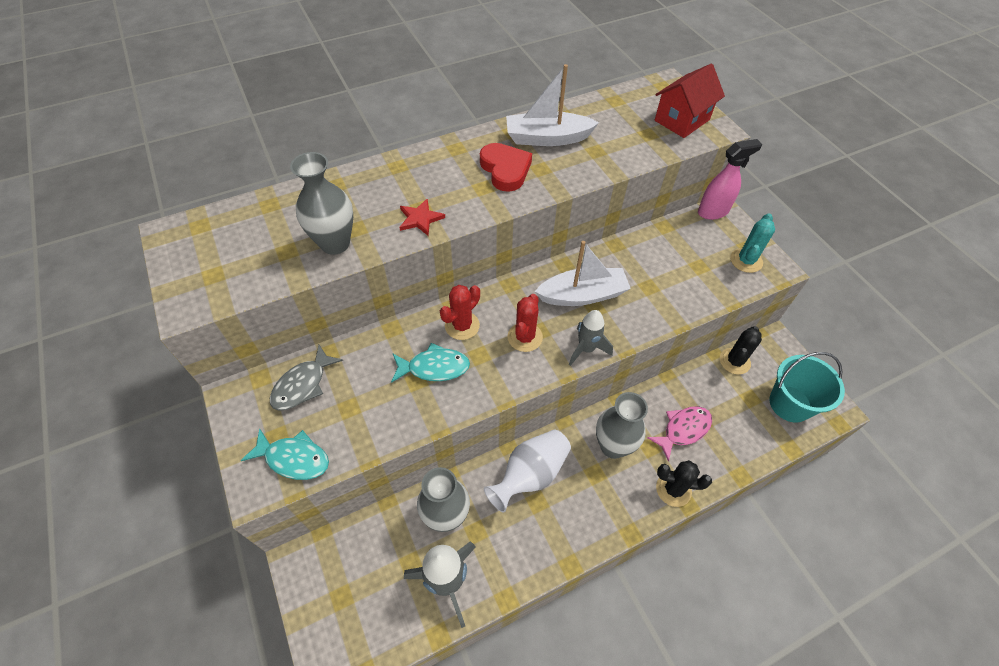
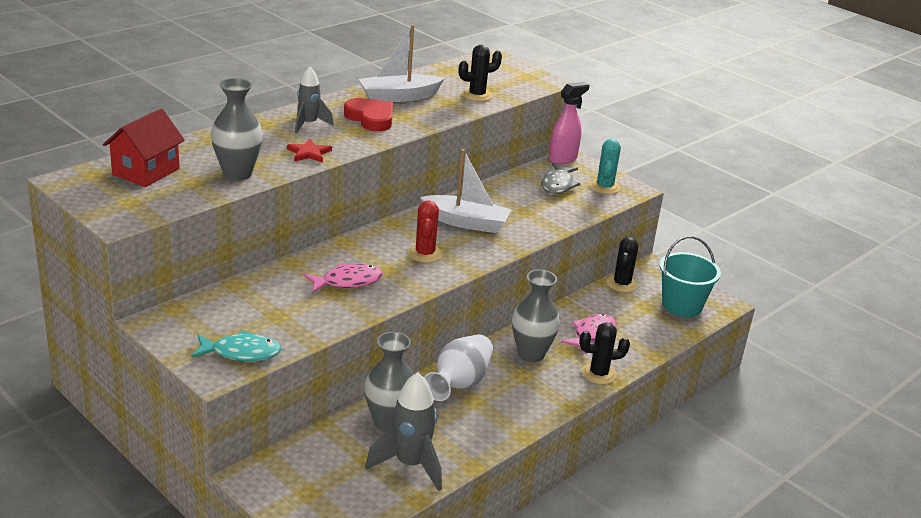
camera: 20 degrees left, 25 degrees down
(303, 385) = (222, 307): grey fish -> grey fish (557, 185)
(434, 367) = (348, 282): turquoise fish -> pink fish
(462, 326) = (361, 253): red cactus -> none
(582, 295) = (466, 222): white boat -> white boat turned 45 degrees clockwise
(586, 349) = (485, 255): grey rocket -> grey rocket (309, 124)
(631, 144) = (477, 95): none -> black cactus
(682, 120) = (514, 78): red house -> red house (146, 172)

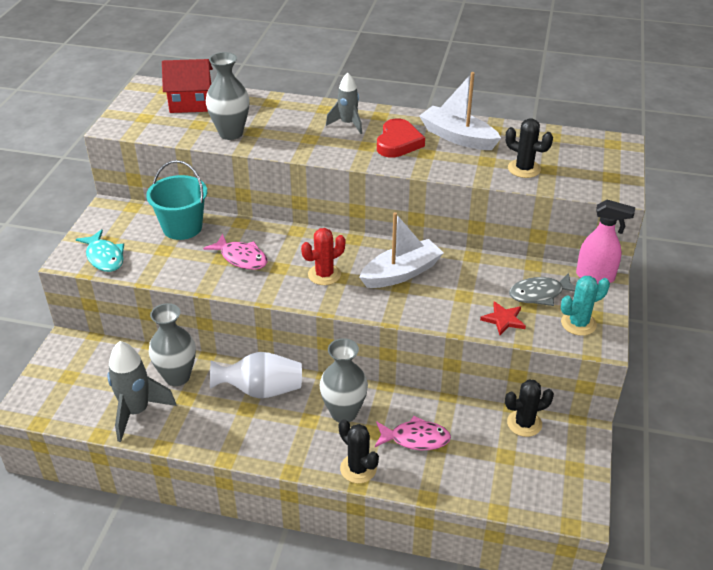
camera: 60 degrees right, 10 degrees up
(309, 153) = (300, 144): red star -> red star (503, 319)
(466, 222) = (401, 273): white boat -> white boat turned 105 degrees counterclockwise
(682, 305) = (539, 482): turquoise bucket -> turquoise bucket (182, 227)

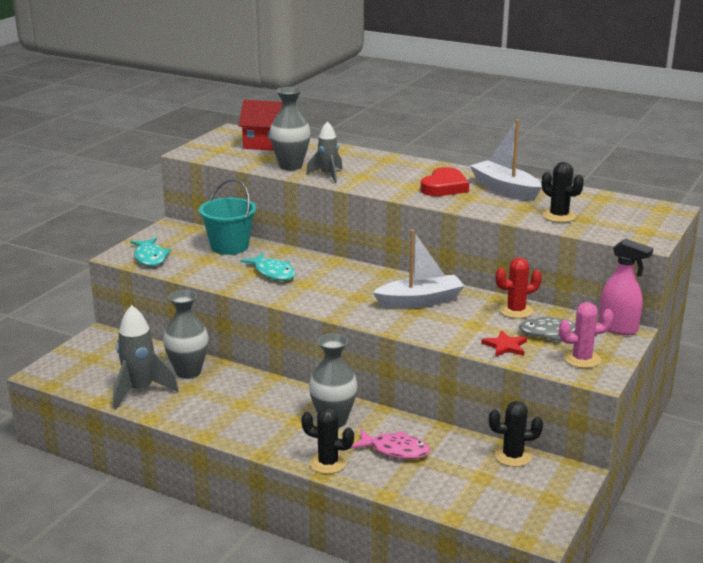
camera: 15 degrees right, 15 degrees down
(241, 258) = (273, 273): pink fish -> turquoise fish
(261, 390) = (261, 393): white vase -> none
(324, 275) = (345, 293): red cactus -> red cactus (516, 311)
(348, 124) = (403, 170): grey rocket -> grey rocket (327, 175)
(358, 468) = (328, 463): black cactus -> black cactus turned 45 degrees counterclockwise
(578, 323) = (582, 359): turquoise cactus -> pink cactus

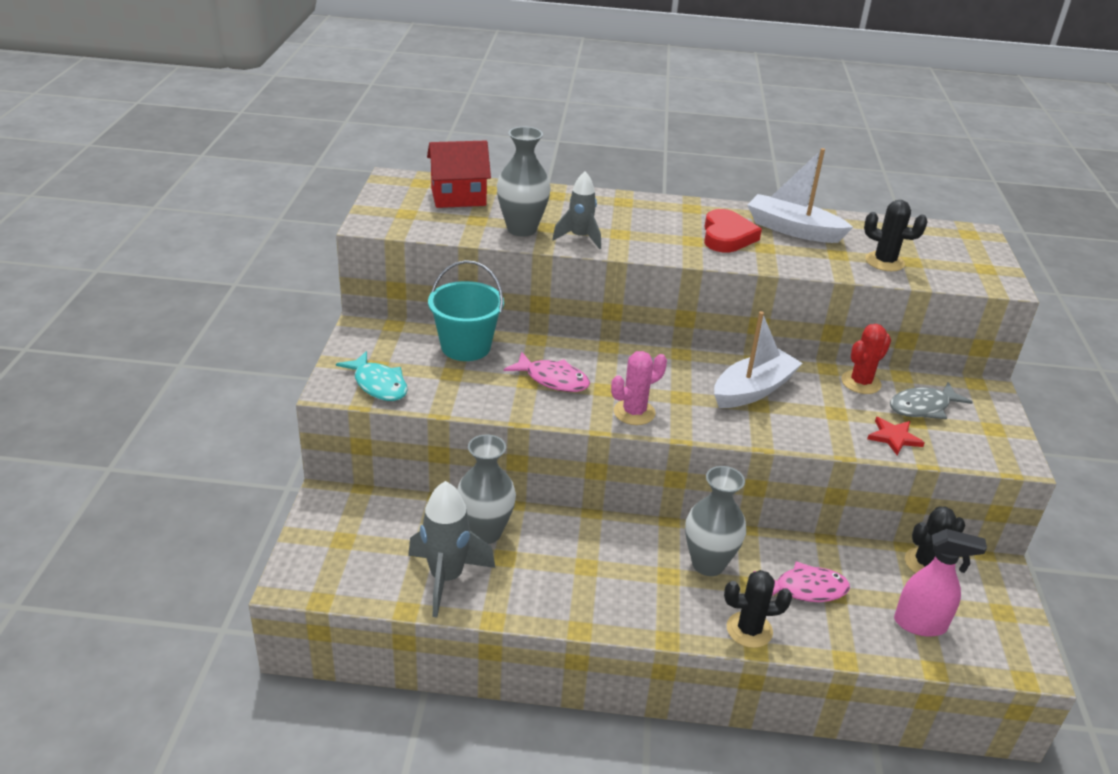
camera: 25 degrees left, 10 degrees up
(273, 273) = (552, 379): turquoise fish -> pink fish
(582, 359) = (980, 438): pink cactus -> pink cactus (634, 412)
(618, 328) = (977, 386): pink spray bottle -> pink spray bottle (920, 624)

